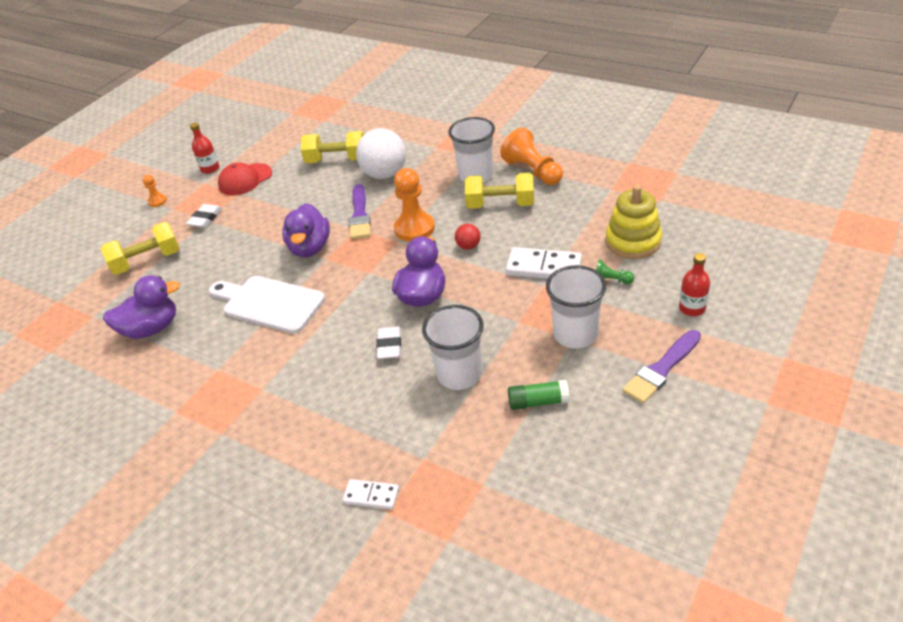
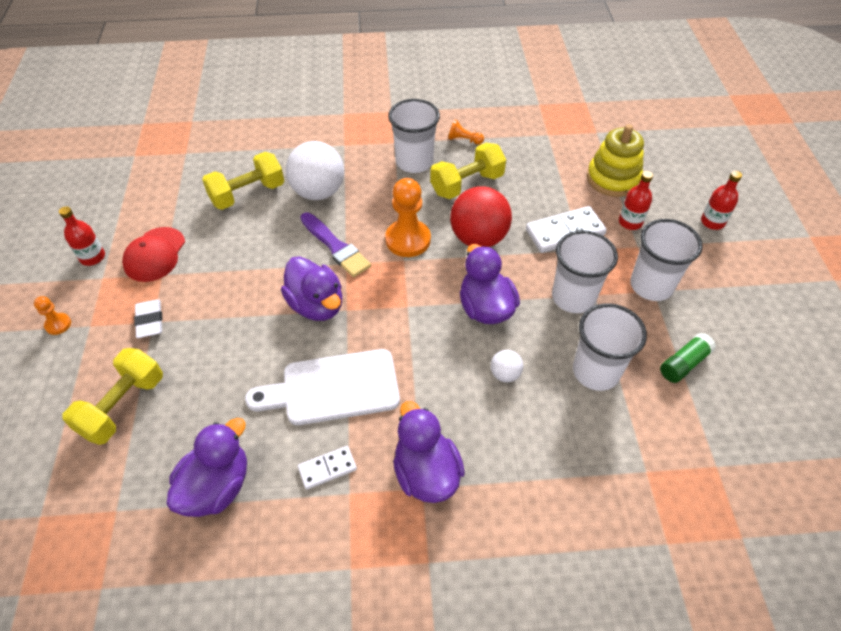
camera: 40 degrees left, 10 degrees up
(273, 381) = (426, 473): none -> purple duck
(371, 495) = (639, 536): white domino -> white domino (327, 468)
(389, 346) = (505, 374): white eraser -> white ball
(468, 246) = (478, 238): red ball -> red ball, size x2.16
(498, 316) = (573, 297): none -> white cup
(533, 171) = (464, 140): orange pawn -> orange pawn, size x0.49
(611, 280) = (630, 222): green pawn -> red bottle
(661, 369) = (742, 286): purple brush -> none

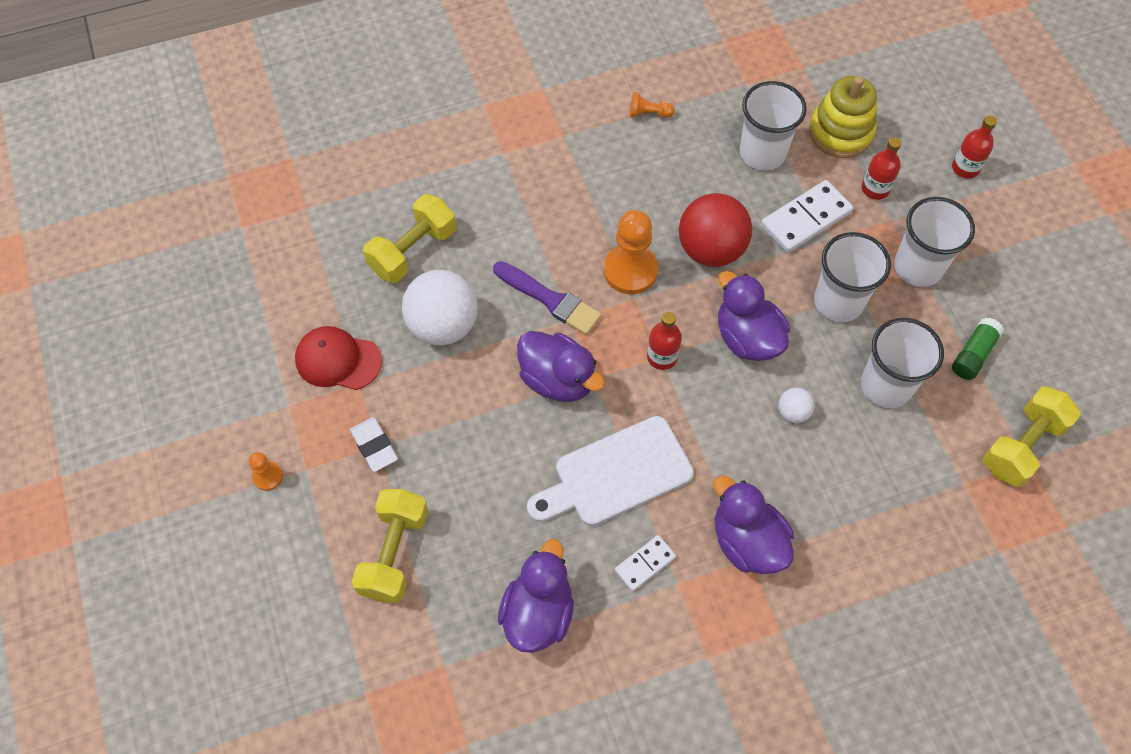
camera: 15 degrees left, 10 degrees up
(92, 257) = (263, 381): red bottle -> red bottle (662, 357)
(155, 254) = (338, 360): red cap -> red cap turned 105 degrees clockwise
(318, 192) = (499, 228): white ball -> white ball (443, 325)
(414, 162) = (599, 159): white cup -> white cup (762, 153)
(467, 184) = (673, 178): yellow dumbbell -> yellow dumbbell (1021, 446)

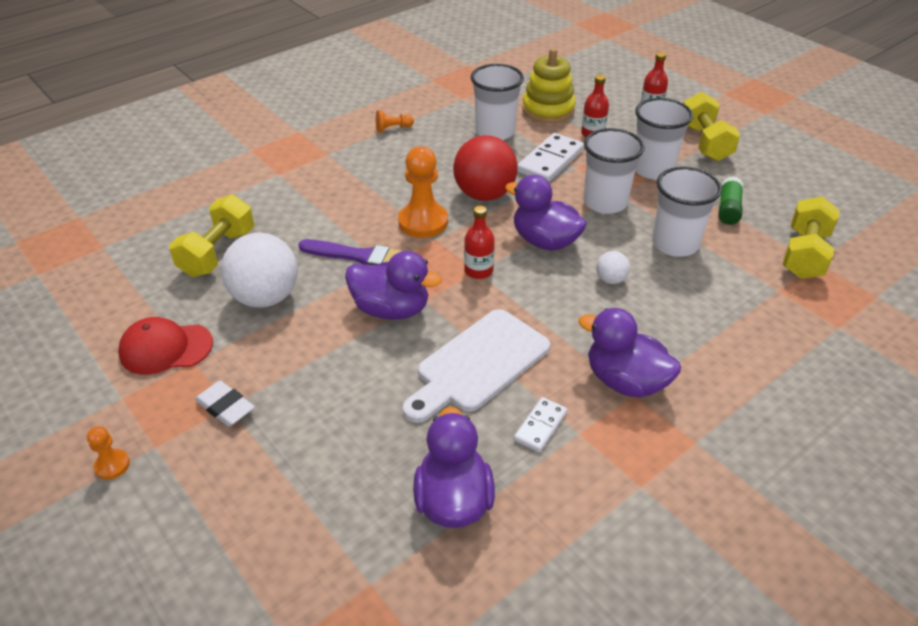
camera: 20 degrees left, 20 degrees down
(394, 553) = (277, 493): yellow dumbbell -> yellow dumbbell (704, 143)

